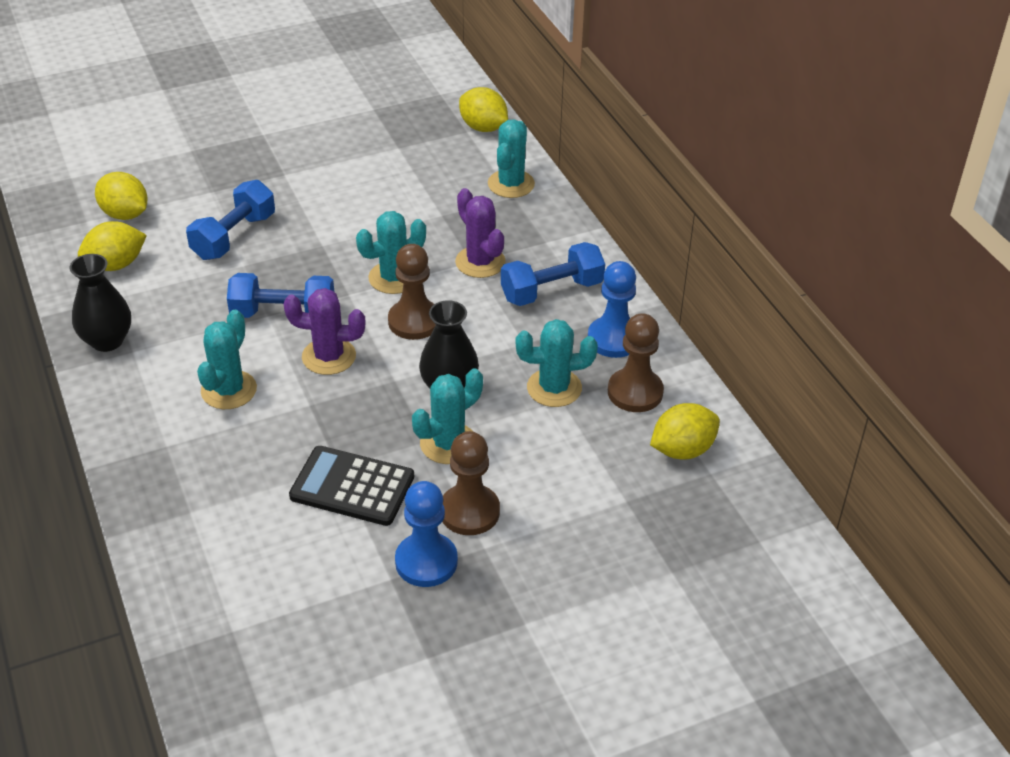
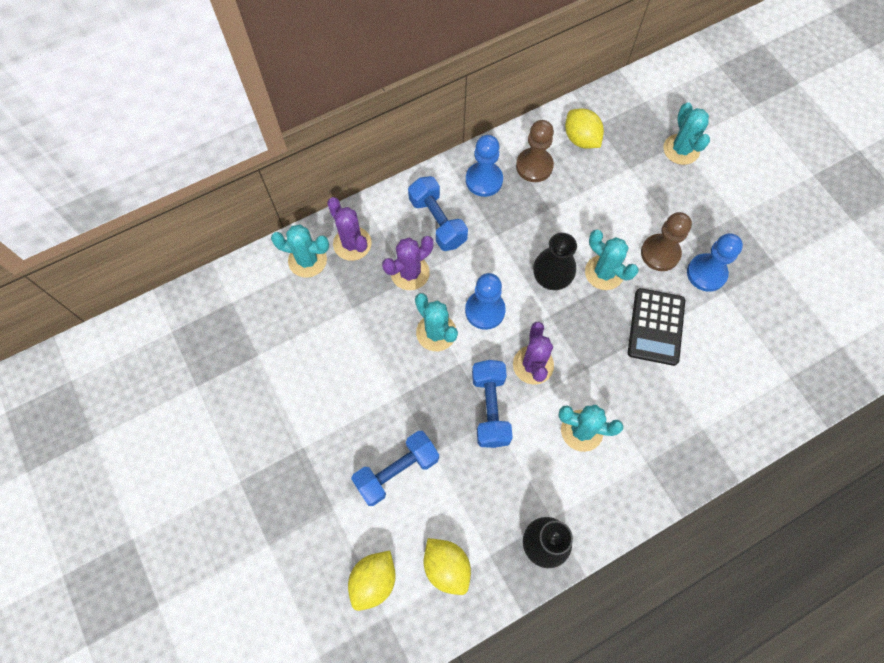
camera: 95 degrees left, 25 degrees up
(234, 236) = (397, 471): blue dumbbell -> blue dumbbell turned 60 degrees counterclockwise
(414, 321) = (485, 310): brown pawn -> blue pawn
(483, 128) = (226, 289): yellow lemon -> none
(528, 218) = (352, 244): none -> purple cactus
(554, 388) = (539, 213): turquoise cactus -> turquoise cactus (681, 149)

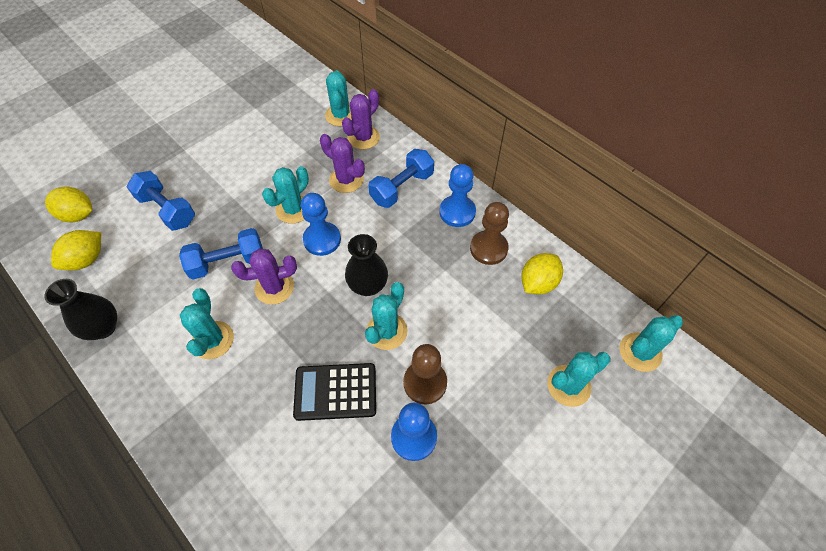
camera: 75 degrees right, 10 degrees down
(661, 91) = (640, 352): none -> turquoise cactus

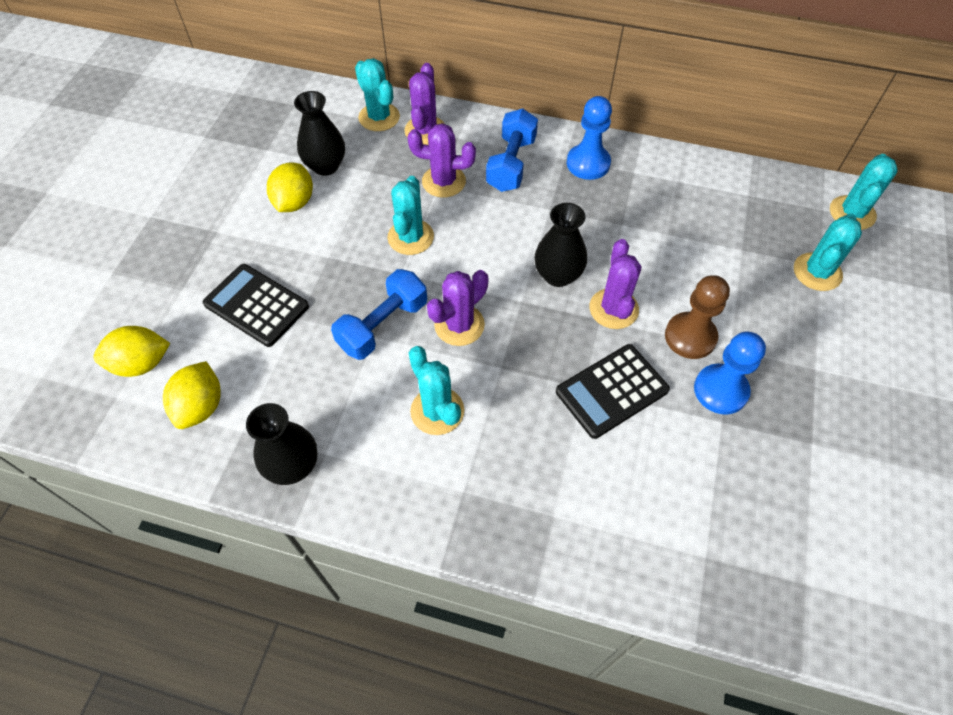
camera: 30 degrees left, 0 degrees up
(167, 210) = (256, 305): blue dumbbell -> black calculator
(281, 135) = (325, 166): none -> black vase
(322, 240) = (470, 253): blue pawn -> none
(386, 331) = (613, 309): turquoise cactus -> purple cactus
(488, 248) = (647, 184): brown pawn -> none
(538, 283) = (718, 195): yellow lemon -> yellow lemon (294, 202)

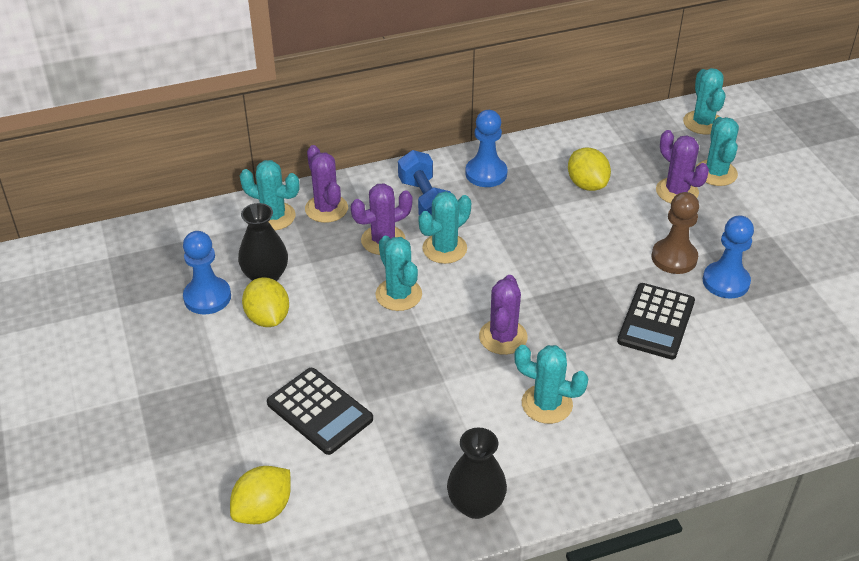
camera: 35 degrees left, 15 degrees down
(201, 406) = (353, 509): yellow lemon -> yellow lemon (587, 184)
(256, 305) = (319, 411): black calculator -> black calculator turned 135 degrees counterclockwise
(269, 161) = (207, 297): none -> blue pawn
(383, 325) = (443, 369): blue dumbbell -> none
(487, 215) = (444, 249): none -> turquoise cactus
(558, 275) = (542, 264): black vase -> none
(613, 309) = (604, 266): purple cactus -> purple cactus (677, 191)

